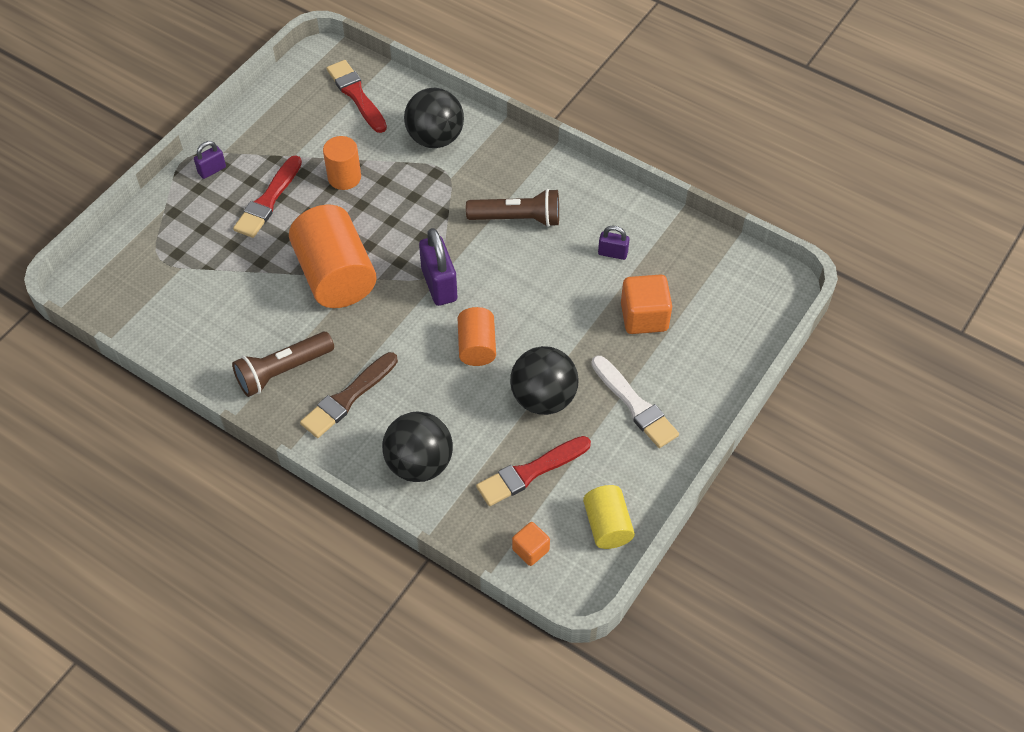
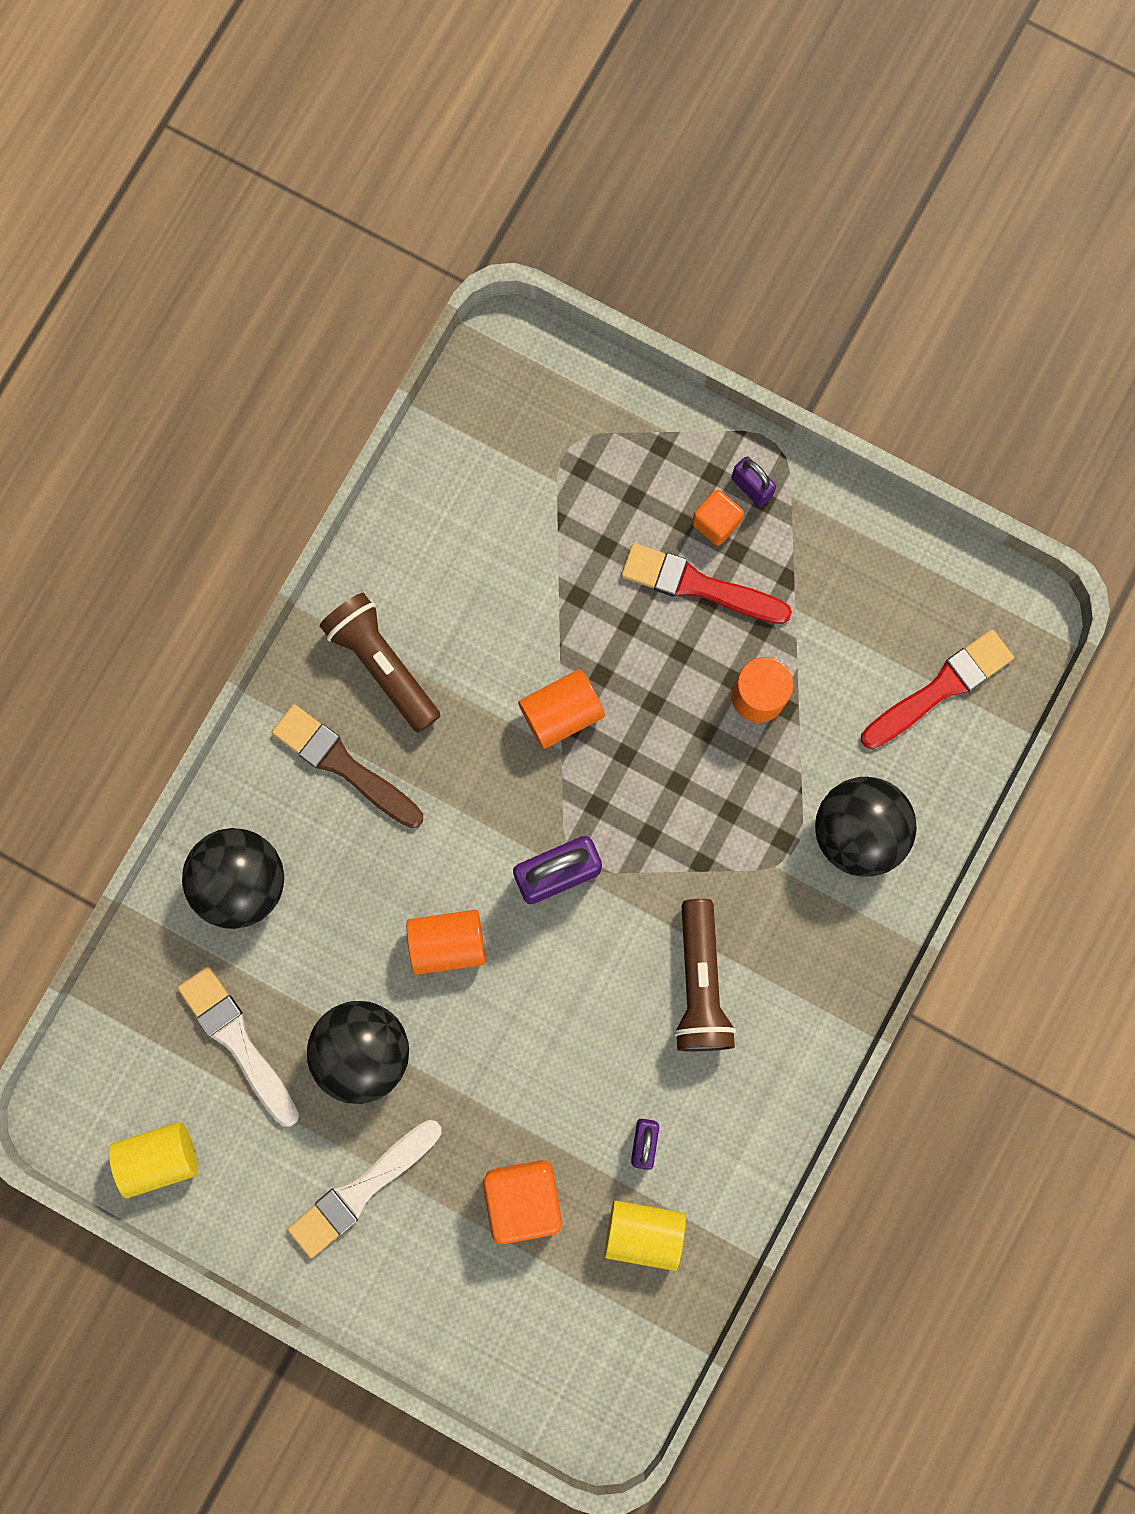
camera: 85 degrees right, 25 degrees up
(336, 275) = (561, 713): orange cylinder -> orange cylinder, size x0.55
(530, 472) = (237, 1041): red brush -> white brush
(530, 550) = (116, 1052): orange cube -> orange cube (716, 522)
(667, 257) = (643, 1232): none -> yellow cylinder

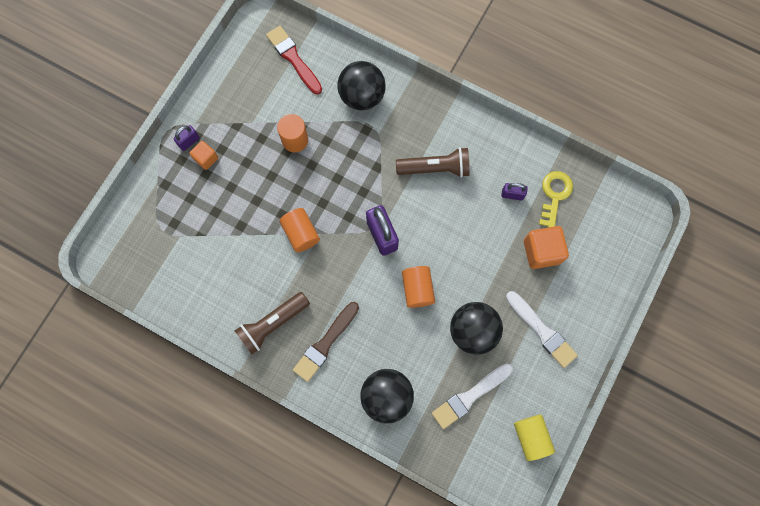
camera: 90 degrees left, 5 degrees down
(643, 1232) = (554, 195): yellow cylinder -> yellow key
(698, 586) = (238, 167): red brush -> none

